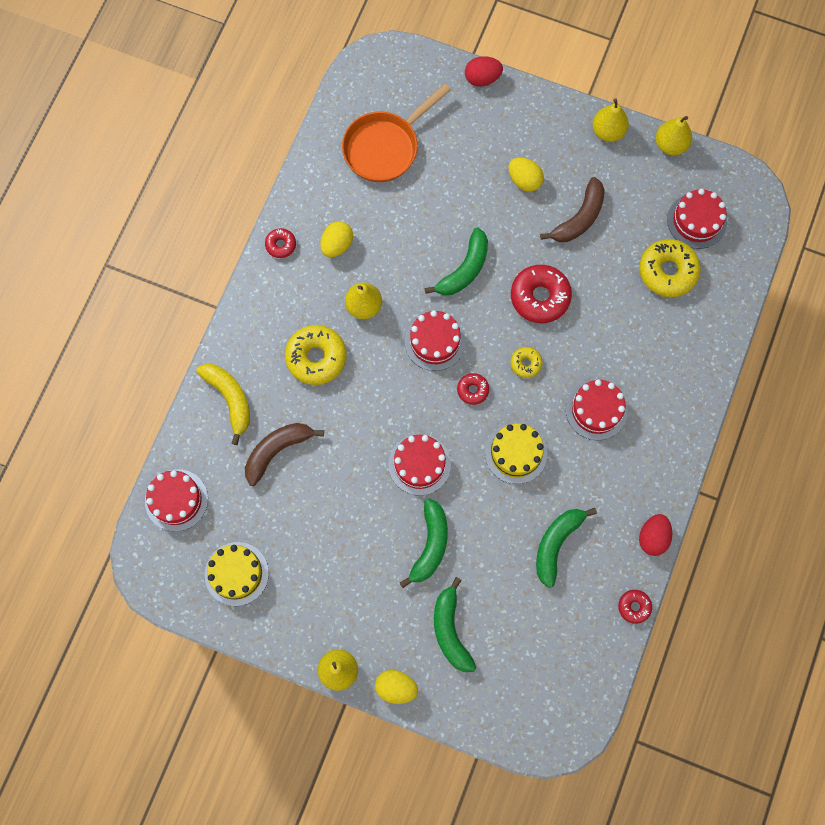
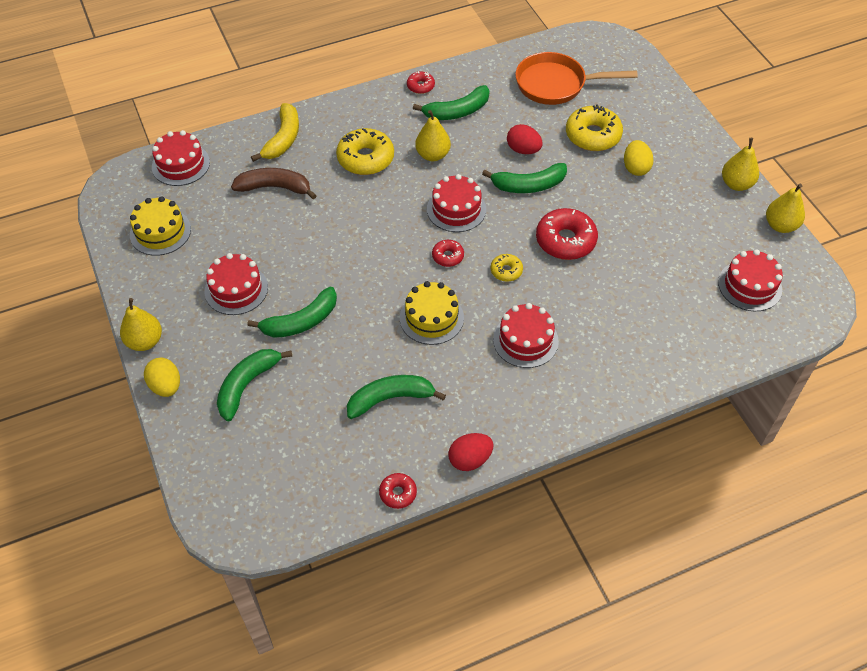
camera: 45 degrees right, 20 degrees down
(337, 245) = (457, 111): yellow egg -> green banana
(419, 464) = (355, 269): red cake -> red cake (236, 289)
(482, 78) = (672, 94): red egg -> red egg (523, 150)
(579, 218) = (653, 217): brown banana -> none
(667, 271) = (687, 299): yellow donut -> yellow donut (593, 135)

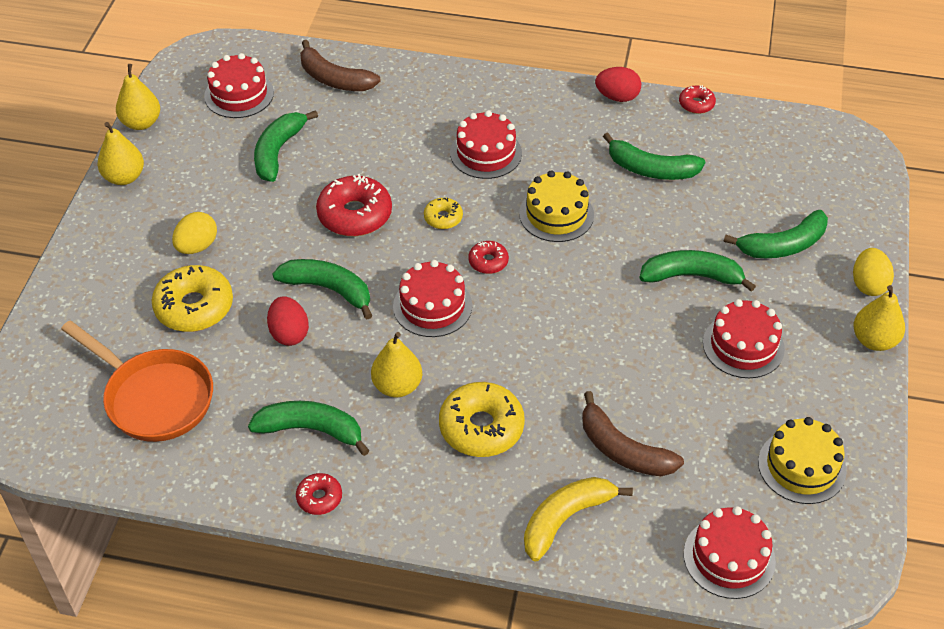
camera: 145 degrees left, 5 degrees down
(667, 257) = (278, 152): none -> green banana
(702, 341) = (334, 79): none -> brown banana

